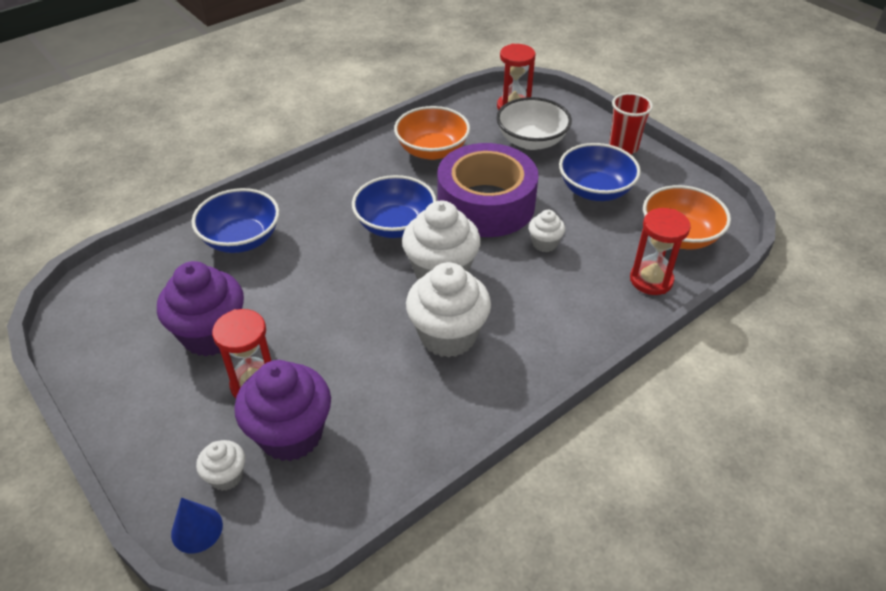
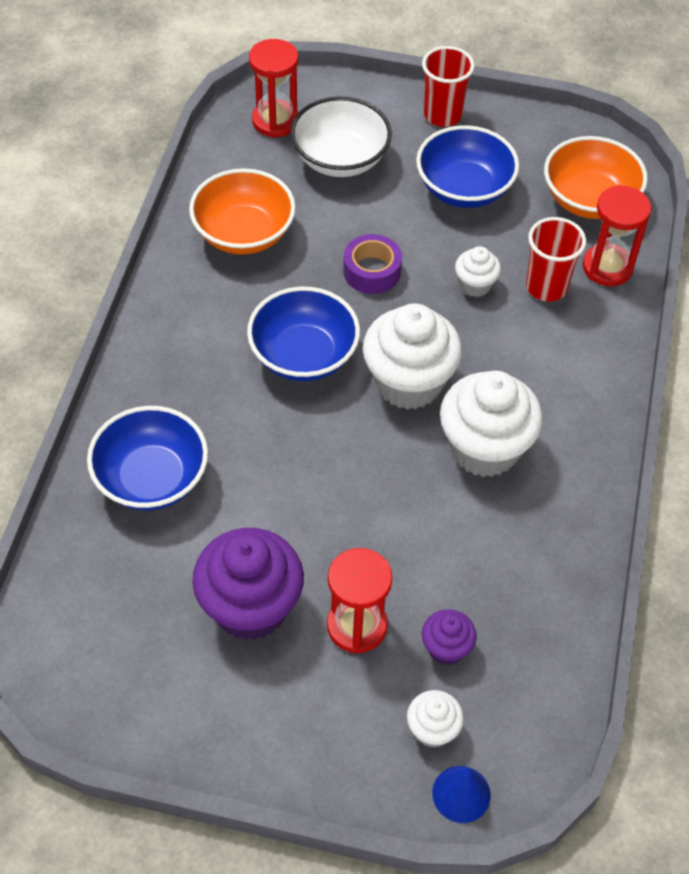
camera: 40 degrees left, 10 degrees up
(291, 434) = (446, 648): purple cupcake -> purple cupcake, size x0.50
(486, 204) = (372, 271): purple tape -> purple tape, size x0.45
(593, 269) = (546, 287): none -> red cup

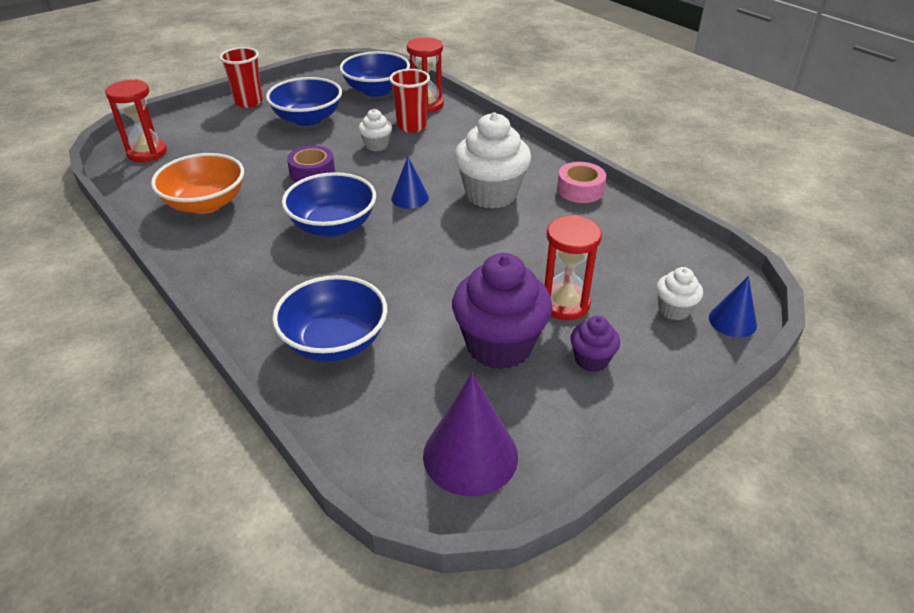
camera: 50 degrees left, 15 degrees down
(104, 667) = (470, 455): none -> purple cone
(340, 159) = (216, 145): white bowl -> none
(408, 383) = (410, 198): white cupcake -> blue cone
(446, 648) = (617, 275): purple cupcake -> purple cupcake (591, 360)
(576, 526) = (580, 190): none -> pink tape
(589, 199) = (376, 90): orange bowl -> blue bowl

